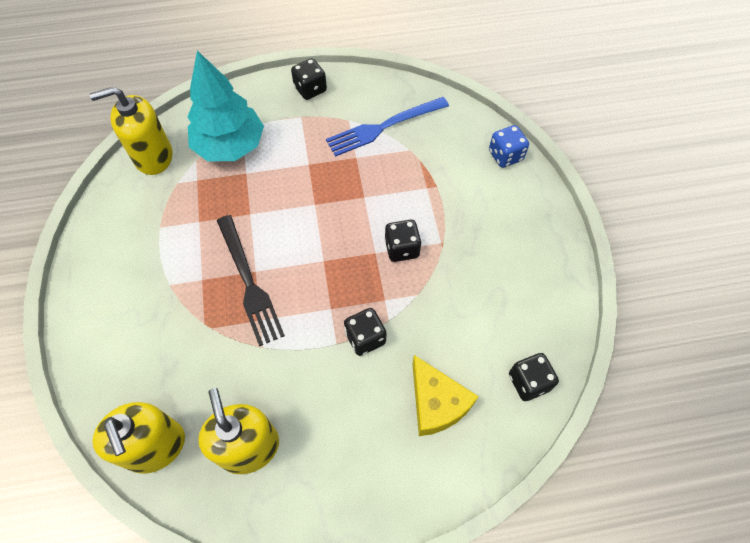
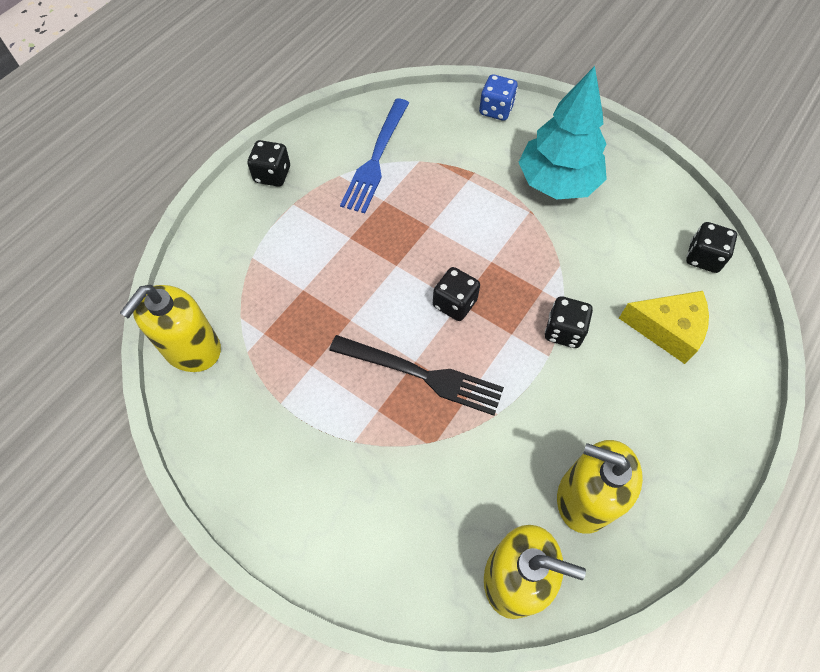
camera: 45 degrees left, 0 degrees up
(230, 146) = (258, 279): turquoise tree -> turquoise tree (557, 182)
(402, 248) = (507, 241): black dice -> black dice (454, 303)

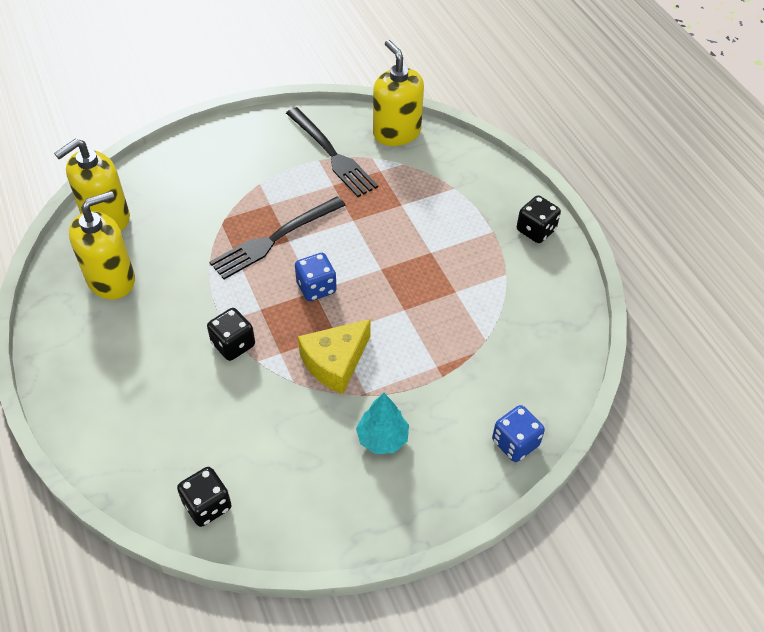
camera: 120 degrees right, 10 degrees down
(264, 394) = (332, 154): none -> black fork
(376, 159) = (509, 308): blue fork -> none
(454, 303) = (316, 288): black dice -> blue dice
(557, 182) = (382, 438): turquoise tree -> turquoise tree, size x0.53
(667, 329) = (171, 420): yellow cheese -> yellow cheese (335, 362)

